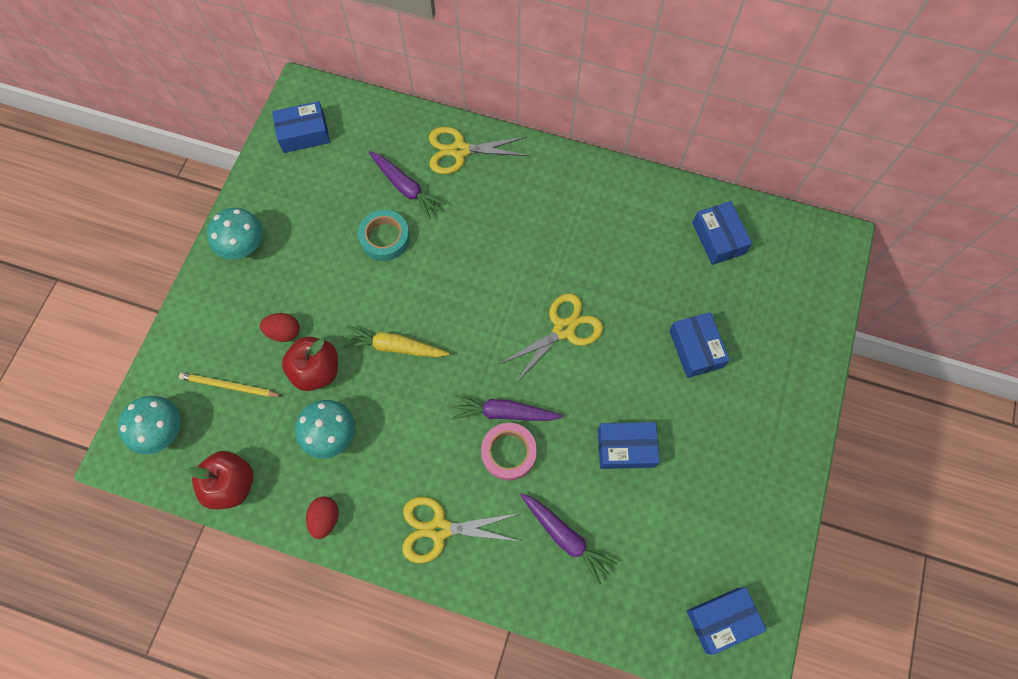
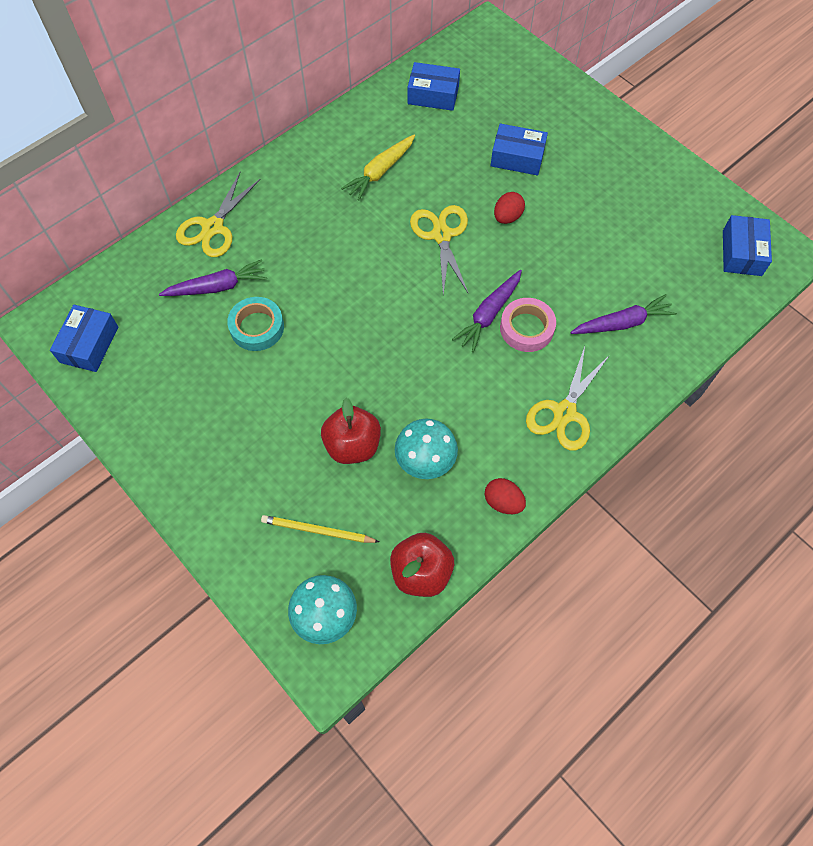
camera: 60 degrees left, 5 degrees down
(230, 386) = (318, 531): yellow pencil -> yellow pencil turned 60 degrees clockwise
(244, 246) = (174, 453): turquoise mushroom -> none
(284, 332) = (293, 456): red egg -> red egg (507, 217)
(395, 347) = (372, 369): yellow carrot -> yellow carrot (380, 172)
(626, 448) = (571, 244): blue box -> none

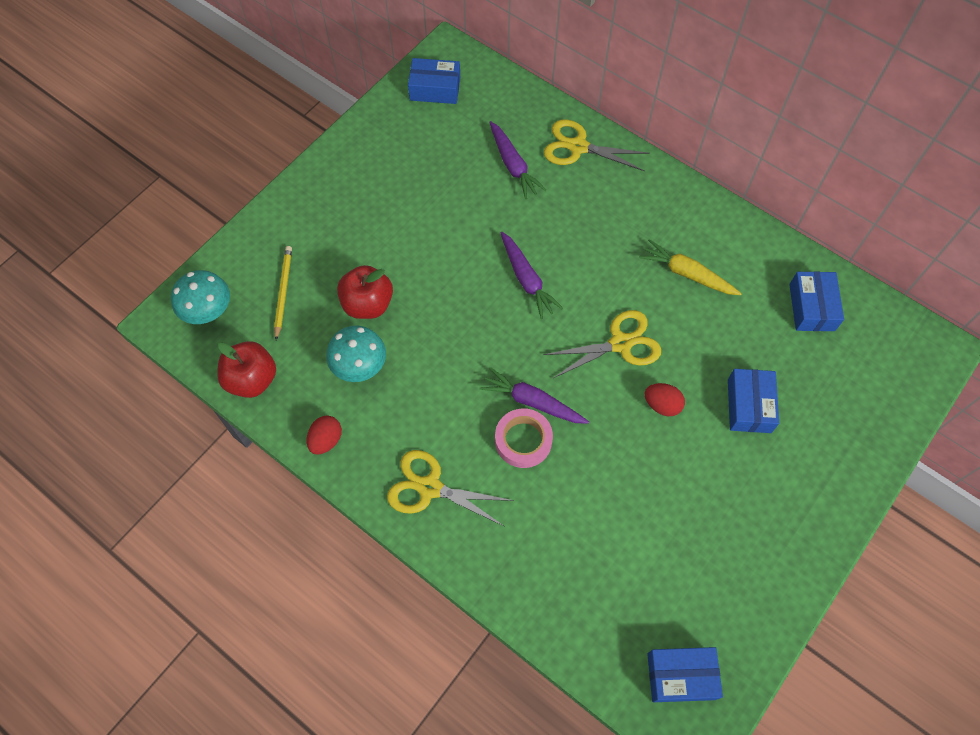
camera: 80 degrees right, 0 degrees up
(257, 327) = (476, 205): turquoise tape -> none
(622, 323) = (550, 539): purple carrot -> purple carrot (527, 279)

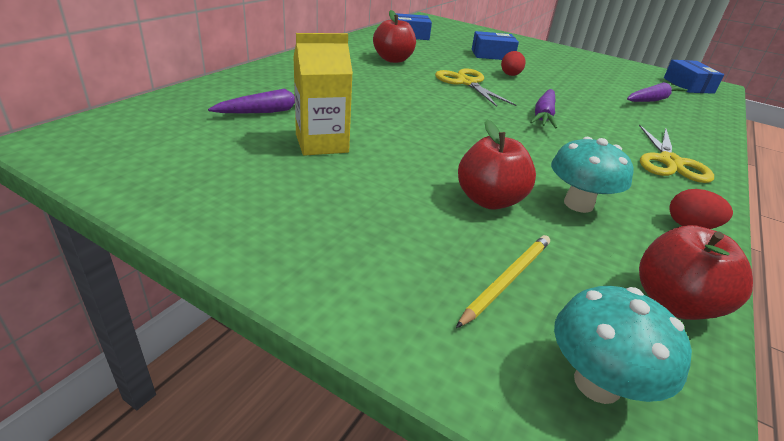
camera: 100 degrees left, 30 degrees down
(283, 292) = (506, 280): yellow pencil -> yellow pencil turned 135 degrees clockwise
(435, 89) = (119, 151): blue box -> none
(453, 201) = (321, 143): none -> yellow carton
(523, 440) = (582, 120): pink tape -> none
(527, 279) = (418, 111): purple carrot -> purple carrot (652, 100)
(578, 147) = (254, 82): yellow scissors -> none
(687, 274) = (393, 59): yellow carrot -> red apple

